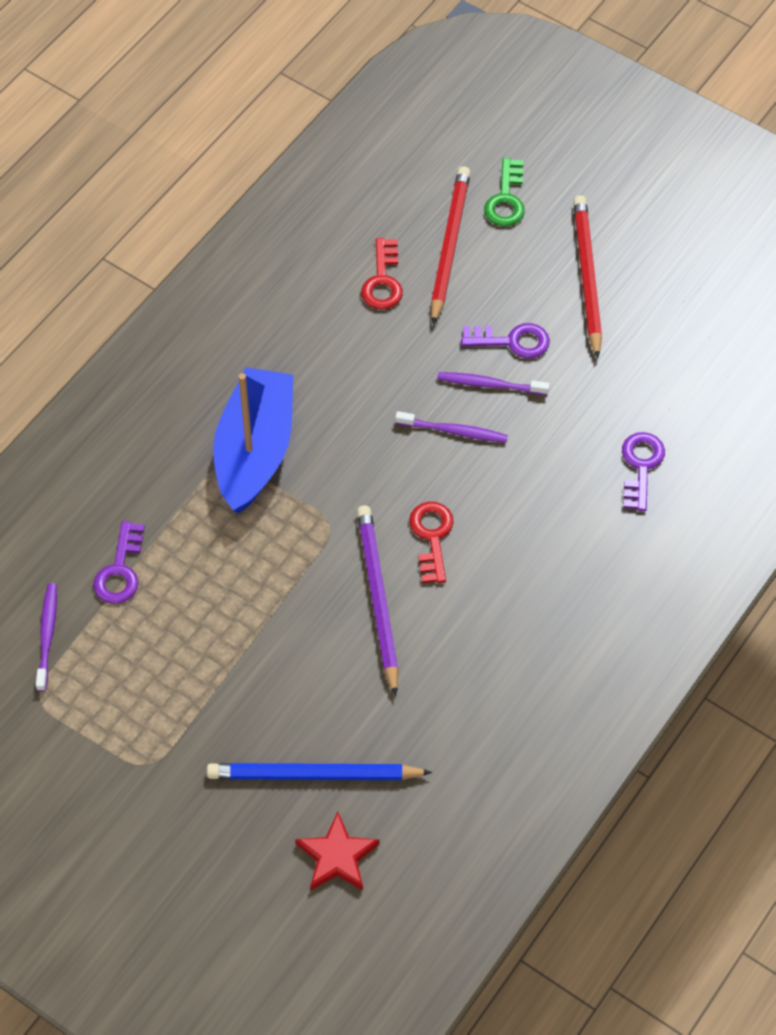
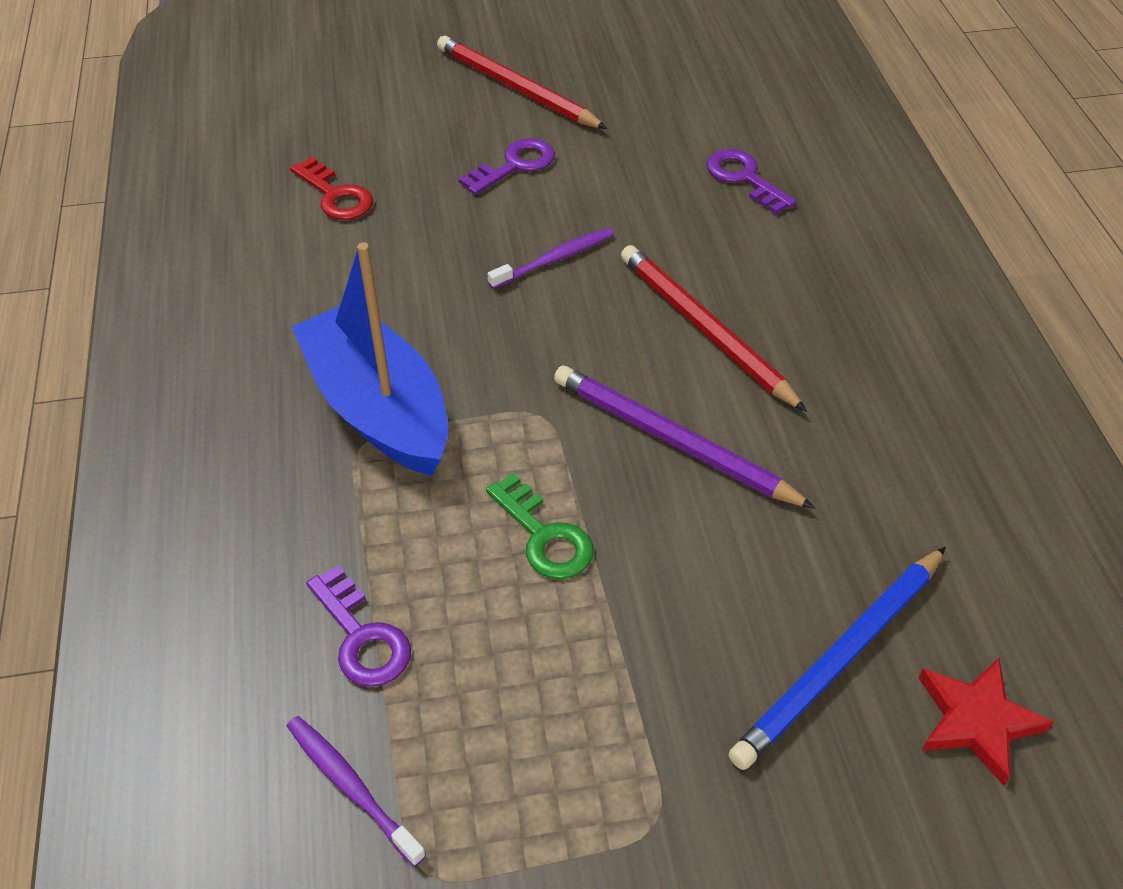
camera: 45 degrees left, 10 degrees down
(432, 537) = (650, 352): red key -> none
(449, 245) = (366, 136): red pencil -> red pencil (705, 330)
(489, 384) = (538, 206): purple toothbrush -> none
(506, 199) = (375, 80): green key -> green key (544, 536)

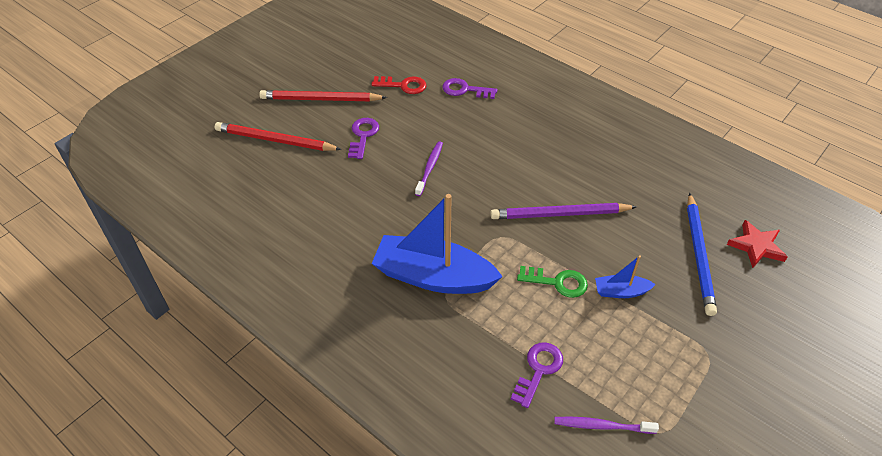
camera: 40 degrees left, 0 degrees up
(336, 195) = (296, 195): red key -> red key (403, 85)
(362, 637) = (538, 370): purple key -> purple key turned 75 degrees counterclockwise
(628, 619) = (621, 291): none -> blue boat
(705, 330) = (521, 162): red pencil -> red pencil (275, 140)

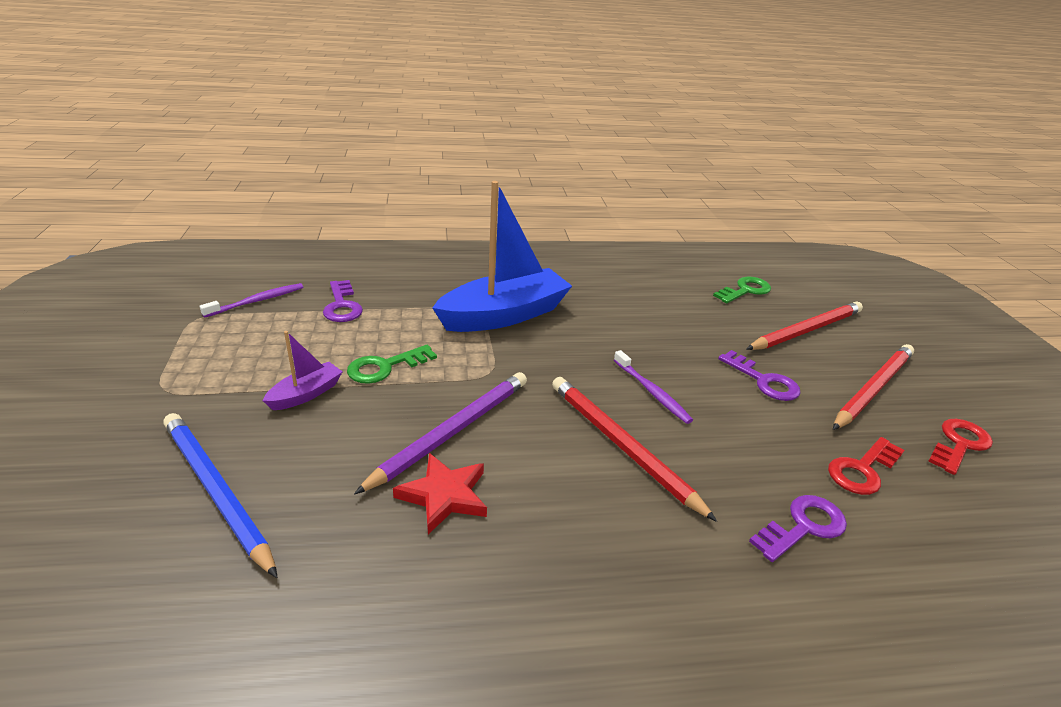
camera: 130 degrees right, 15 degrees down
(242, 186) = (745, 290): none -> green key
(342, 65) = (959, 444): none -> red key
(487, 156) = (621, 446): none -> red pencil
(621, 291) = (306, 394): blue boat -> purple boat
(756, 246) = (110, 565): red star -> red star (444, 495)

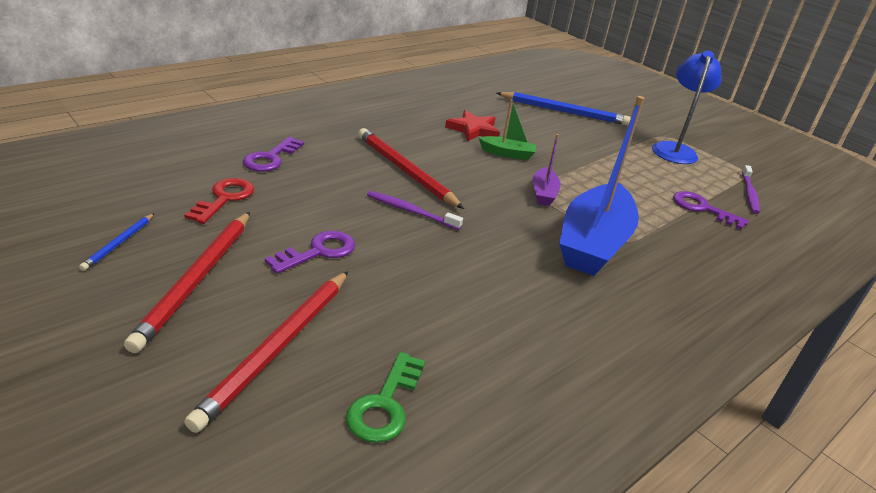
camera: 145 degrees right, 0 degrees up
(205, 368) = (674, 149): none -> blue lamp
(306, 394) = (606, 151): purple boat -> purple boat (543, 193)
(385, 367) = (597, 176): green key -> none
(452, 431) = (507, 154): purple pencil -> green boat
(621, 446) = (405, 171): red pencil -> red pencil turned 150 degrees counterclockwise
(763, 381) = (318, 252): purple key -> purple key turned 120 degrees clockwise
(959, 444) = (119, 243): red key -> blue pencil

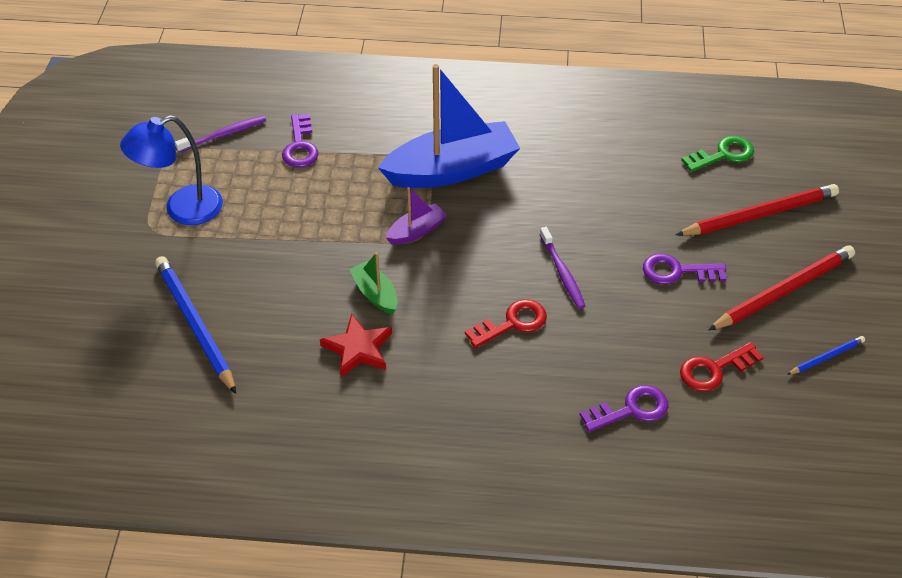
camera: 130 degrees left, 15 degrees up
(405, 171) = (512, 323): red pencil -> red key

